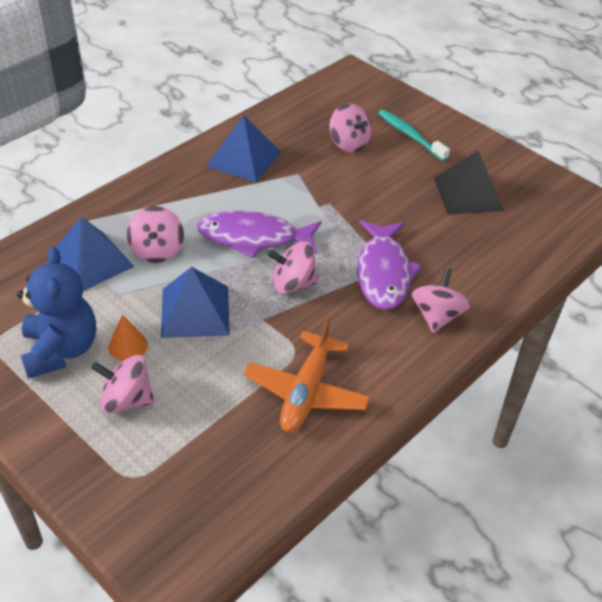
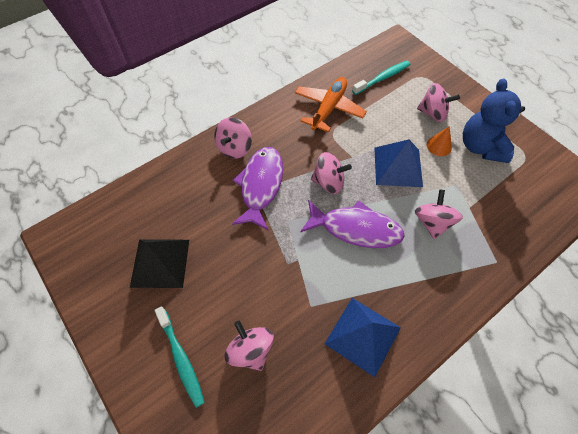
camera: 170 degrees left, 15 degrees up
(90, 261) = (482, 216): blue pyramid -> none
(210, 464) = (383, 78): none -> turquoise toothbrush

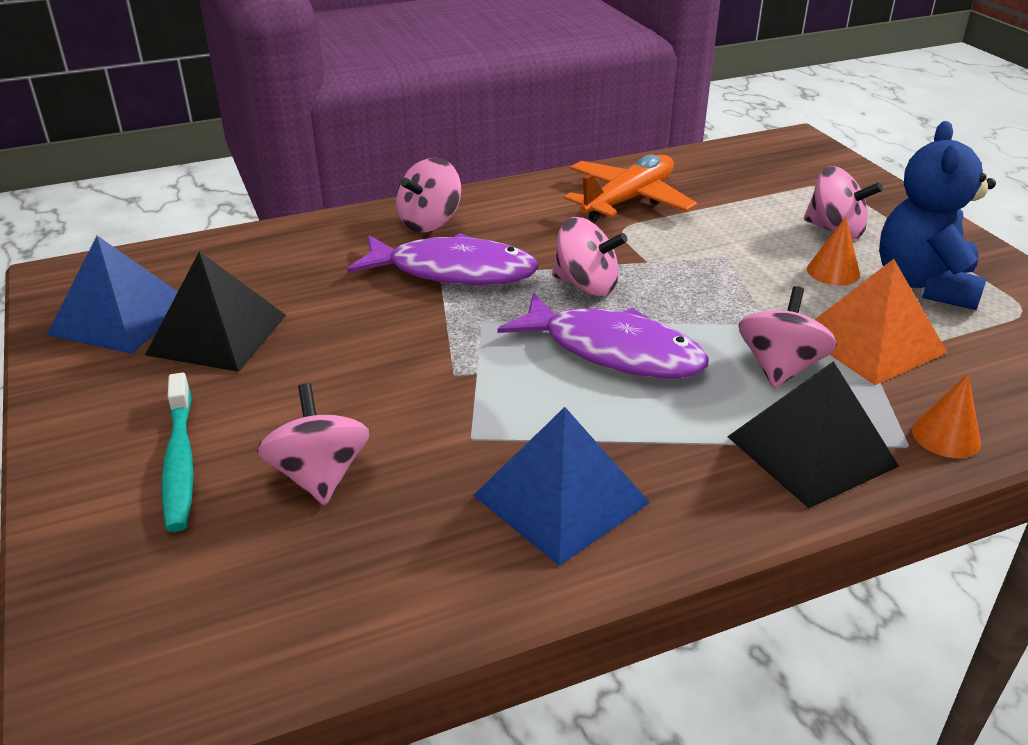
camera: 15 degrees right, 25 degrees down
(260, 185) = (453, 271): purple fish -> purple fish turned 75 degrees clockwise
(383, 78) = (750, 178): turquoise toothbrush -> none
(398, 166) = (736, 286): blue pyramid -> blue pyramid (120, 317)
(459, 276) = (811, 451): none -> black pyramid
(467, 195) = (871, 342): none -> orange pyramid
(510, 252) = (946, 436): none -> orange cone

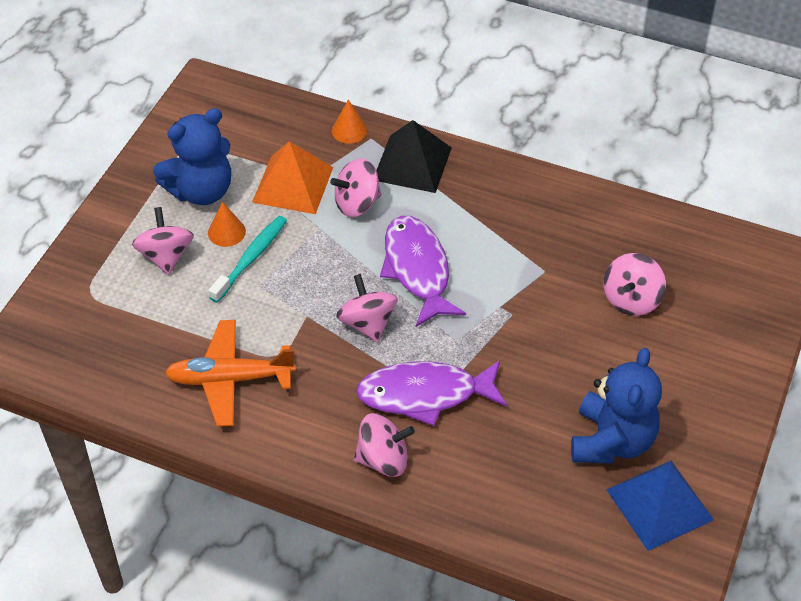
camera: 135 degrees left, 15 degrees up
(179, 461) = (690, 354): turquoise toothbrush -> turquoise toothbrush (251, 258)
(217, 334) = (611, 441): black pyramid -> blue teddy bear
(453, 271) = (425, 394): purple fish -> purple fish turned 60 degrees counterclockwise
(561, 499) = (540, 217): blue pyramid -> none

